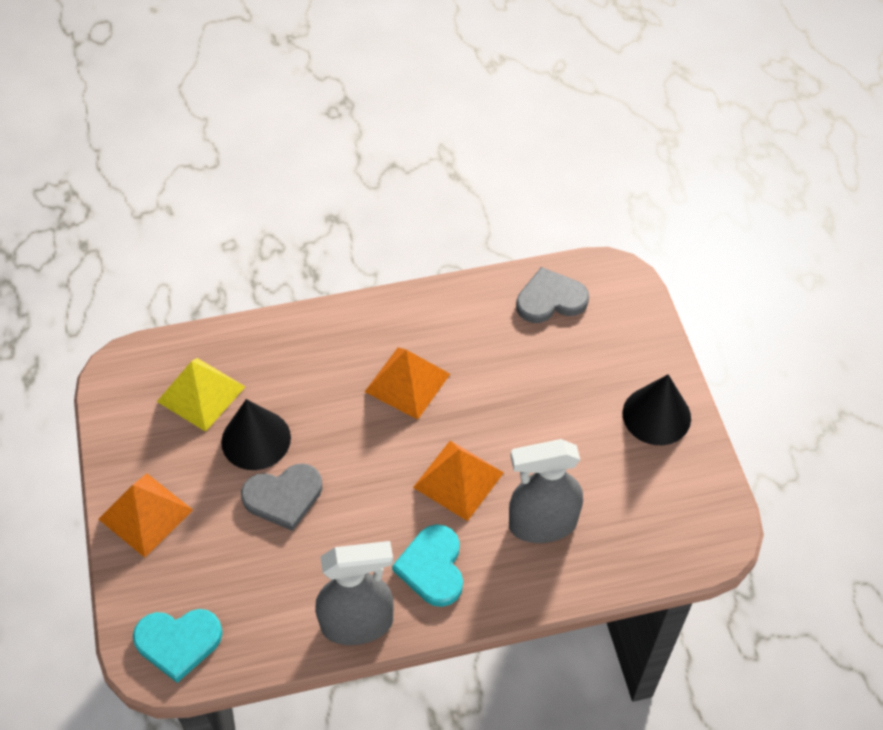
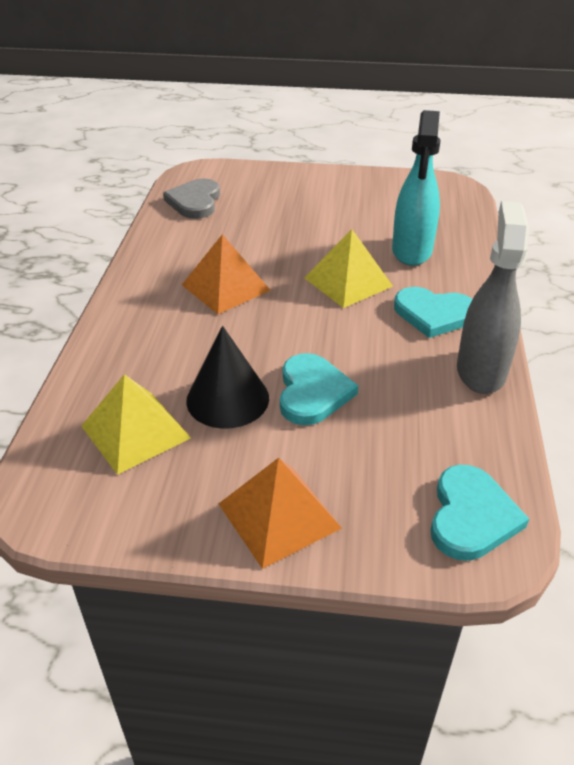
camera: 70 degrees left, 15 degrees down
(283, 497) = (312, 392): grey heart -> turquoise heart
(458, 480) = (348, 282): orange pyramid -> yellow pyramid
(542, 524) = (412, 251): grey spray bottle -> turquoise spray bottle
(656, 415) = (337, 184): black cone -> none

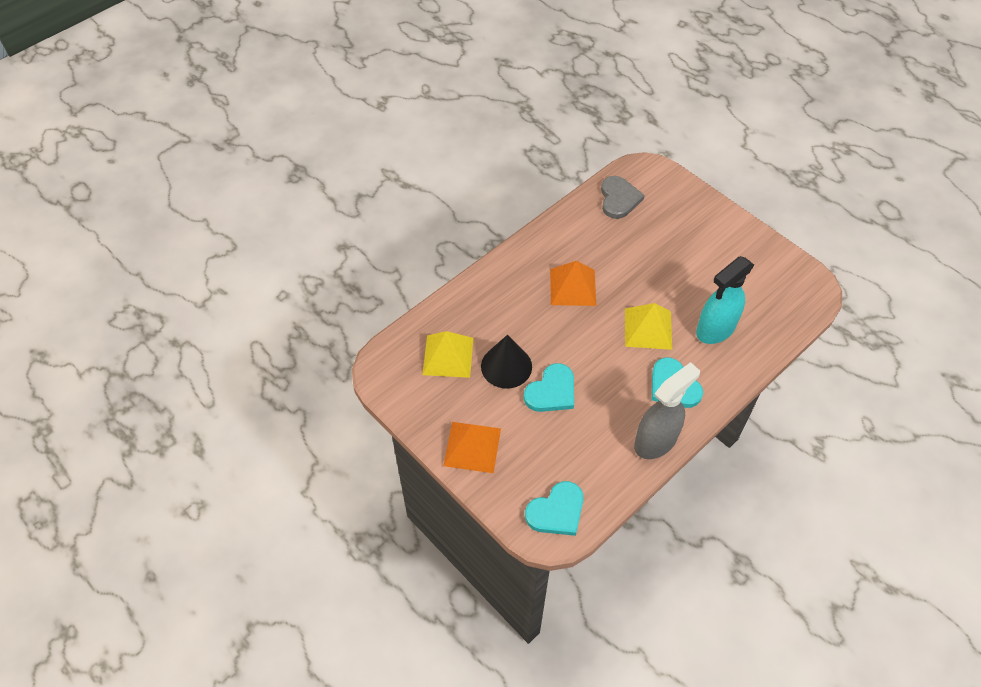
camera: 40 degrees right, 15 degrees up
(195, 202) = (619, 199): grey heart -> grey heart turned 135 degrees clockwise

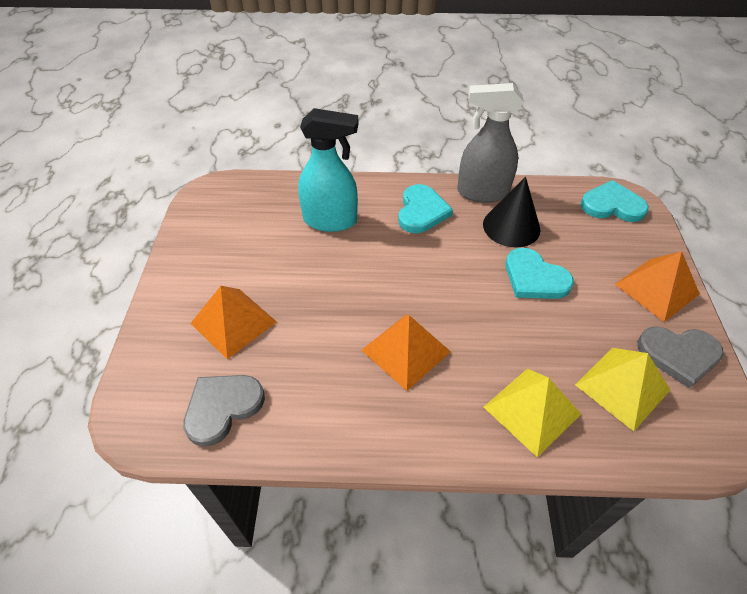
camera: 135 degrees left, 5 degrees down
(430, 403) = (678, 355): none -> grey heart
(506, 366) = (561, 329): black cone -> black cone (511, 226)
(551, 391) = (534, 278): turquoise heart -> turquoise heart turned 135 degrees counterclockwise
(648, 328) = (384, 261): yellow pyramid -> yellow pyramid (532, 410)
(671, 232) = (233, 322): none -> orange pyramid

